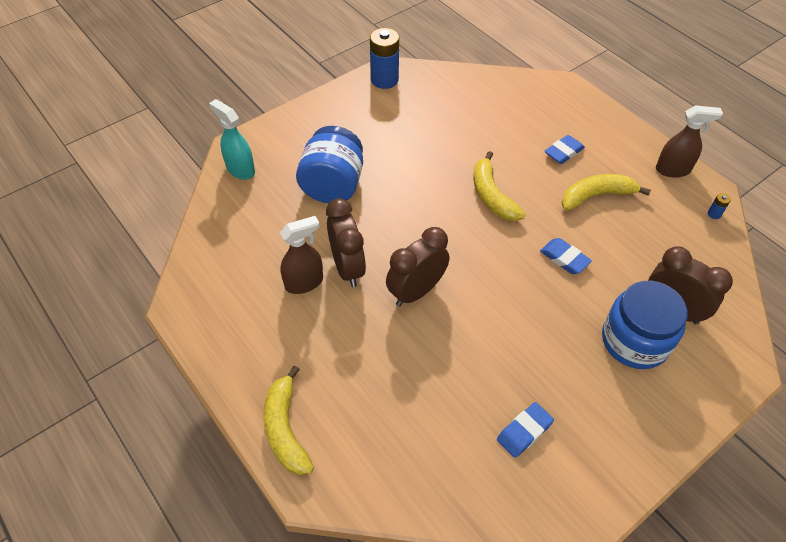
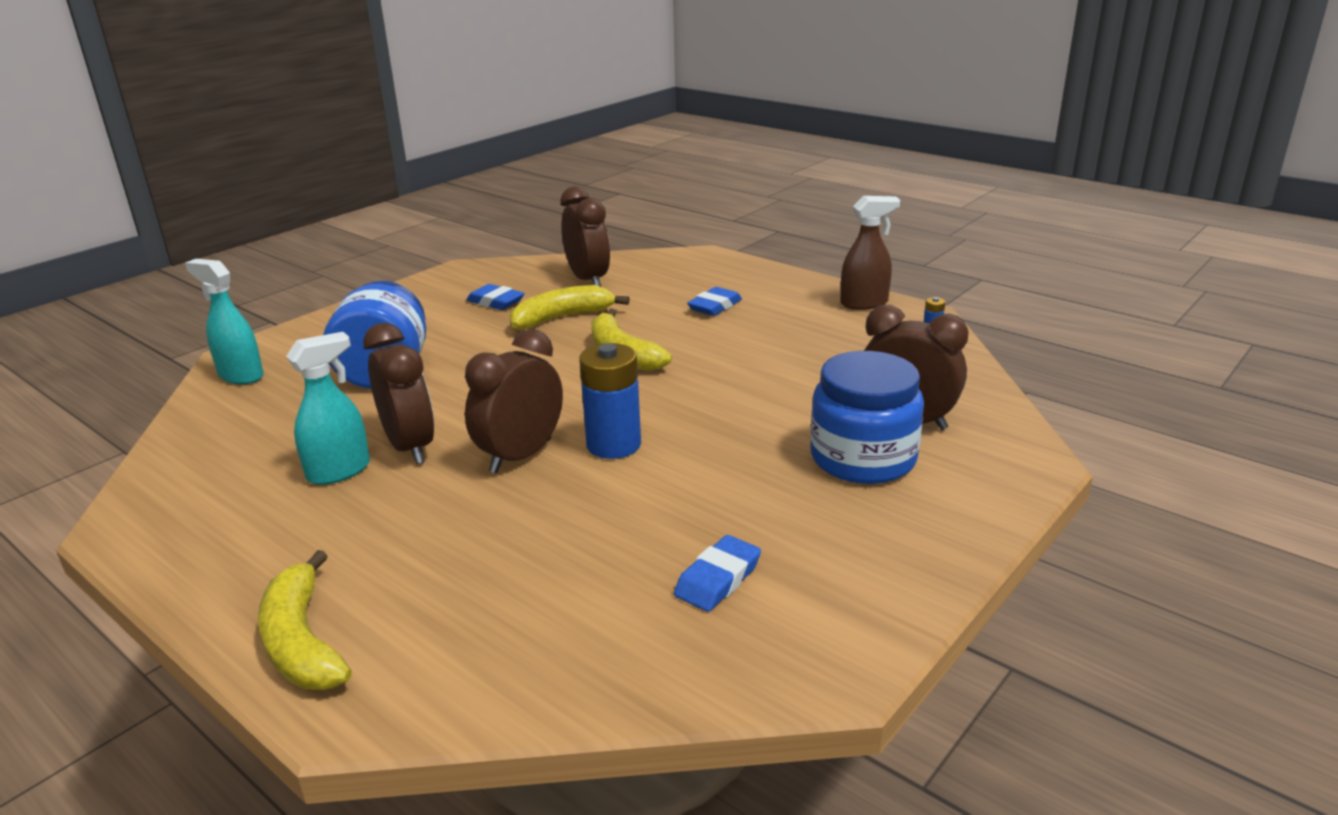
camera: 10 degrees left, 25 degrees down
(304, 282) = (339, 471): brown spray bottle -> turquoise spray bottle
(384, 80) = (457, 277): blue battery -> blue battery (613, 445)
(477, 101) = (588, 280): none -> brown clock
(564, 258) = (738, 396): blue eraser -> blue eraser (496, 302)
(596, 196) = (769, 336): yellow banana -> yellow banana (562, 317)

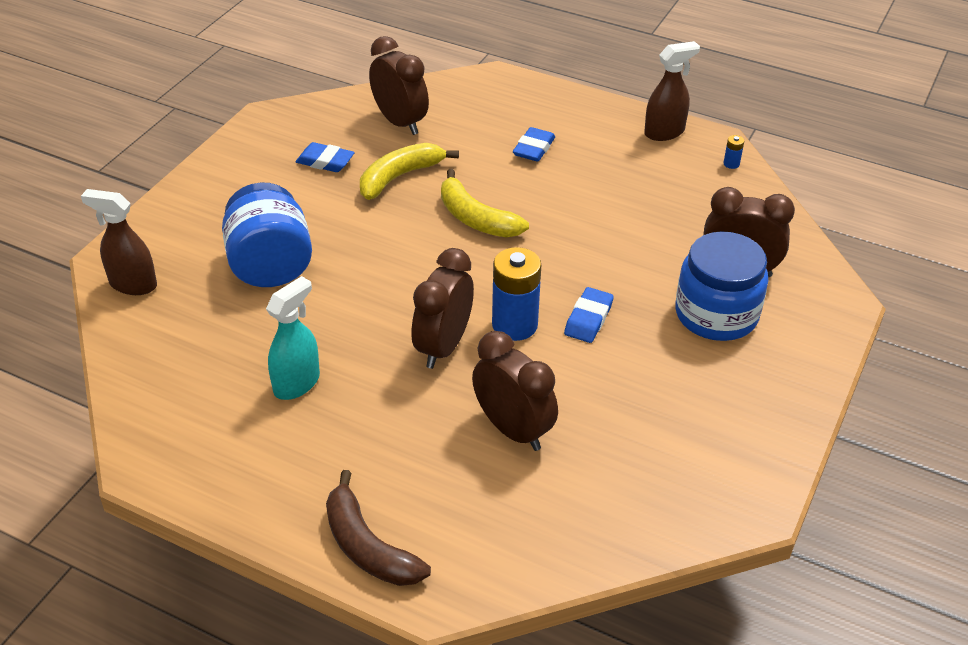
camera: 15 degrees left, 15 degrees up
(241, 376) = (132, 284): turquoise spray bottle -> brown spray bottle
(302, 642) = (368, 546): yellow banana -> brown banana
(410, 447) = (343, 349): brown clock -> brown clock (513, 430)
(718, 579) = (648, 445): blue eraser -> blue eraser (588, 319)

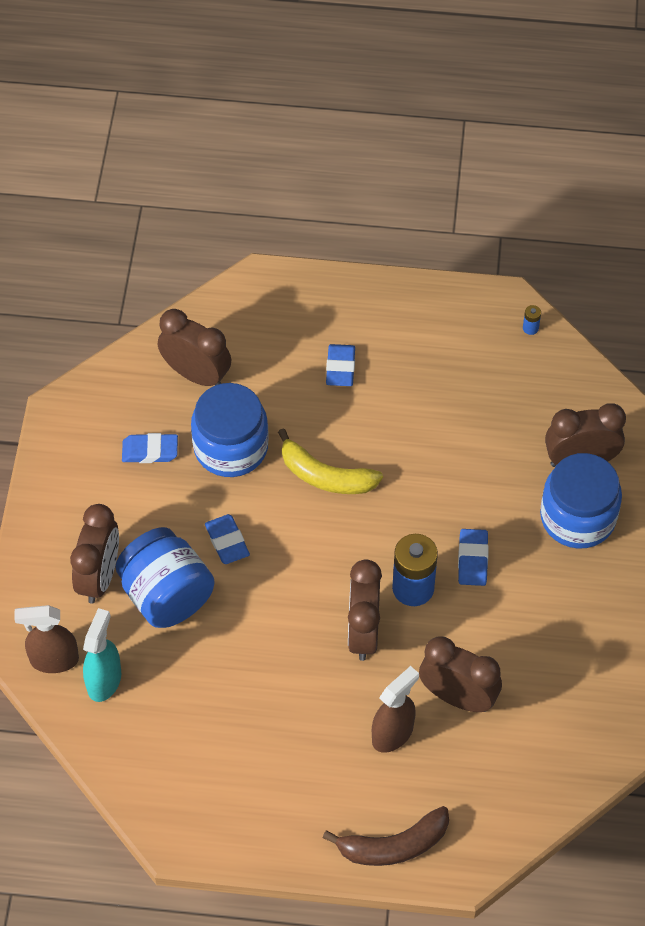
camera: 20 degrees left, 15 degrees up
(218, 236) = (99, 577): none -> brown clock
(297, 383) = (258, 714): turquoise spray bottle -> turquoise spray bottle (104, 680)
(353, 241) = (227, 541): none -> blue eraser
(368, 546) = (393, 845): brown banana -> brown banana turned 45 degrees counterclockwise
(399, 177) = (231, 447): yellow banana -> blue jar
(664, 132) = (454, 305): brown spray bottle -> brown spray bottle (393, 733)

